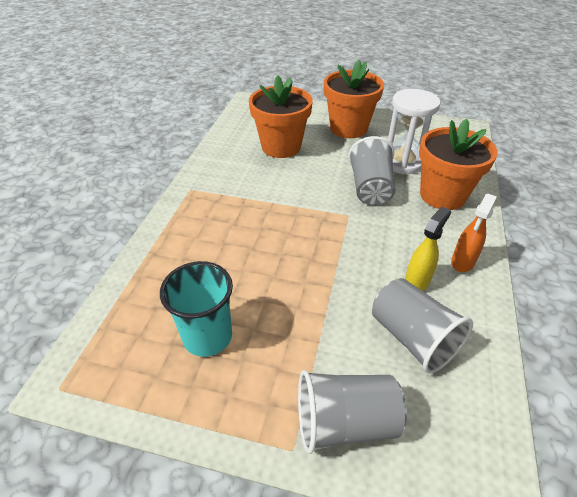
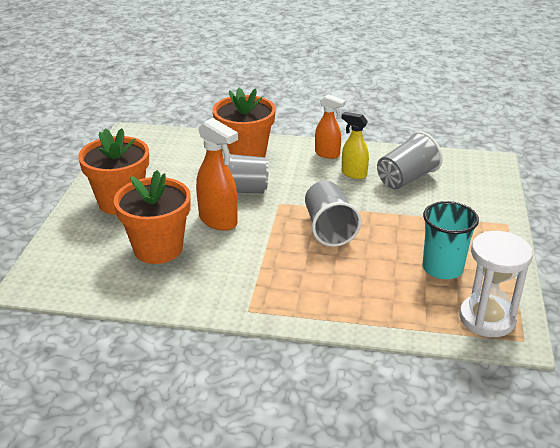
camera: 95 degrees left, 10 degrees down
(318, 176) = (218, 221): none -> orange spray bottle
(345, 422) = (480, 205): grey cup -> grey cup (329, 228)
(402, 162) = (192, 171): white hourglass -> white hourglass (487, 318)

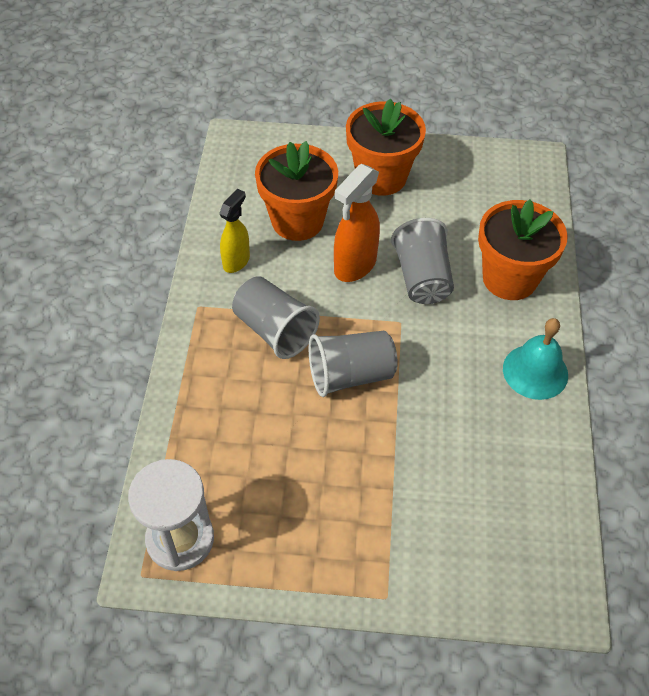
camera: 85 degrees right, 20 degrees up
(327, 154) = (535, 371): orange spray bottle -> turquoise bell
(353, 174) = (487, 403): yellow spray bottle -> yellow spray bottle (236, 261)
(406, 179) = (487, 470): grey cup -> grey cup (274, 330)
(442, 268) = (276, 499): turquoise cup -> none

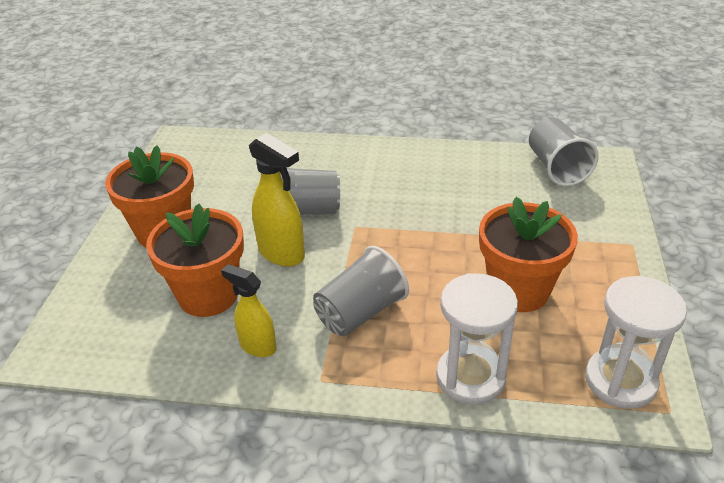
camera: 85 degrees left, 15 degrees down
(193, 414) = (470, 377): none -> white hourglass
(350, 375) = (416, 259): grey cup -> grey cup (556, 168)
(354, 266) = (282, 253): orange spray bottle -> yellow spray bottle
(509, 278) = (313, 163): orange flower pot -> orange flower pot (518, 290)
(535, 371) = (410, 158): turquoise bell -> none

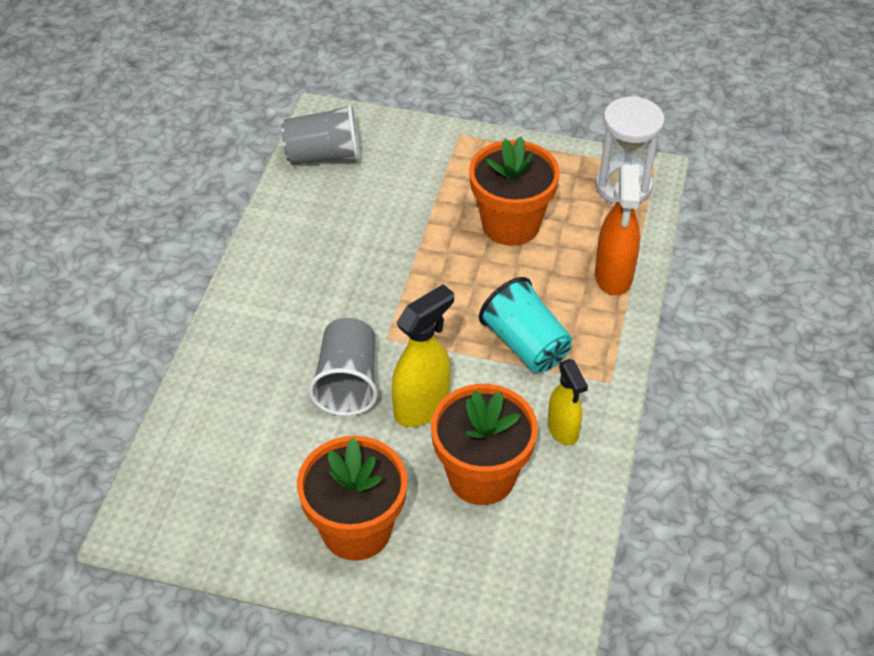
camera: 85 degrees left, 10 degrees up
(257, 346) = (563, 430): yellow spray bottle -> yellow spray bottle turned 60 degrees counterclockwise
(360, 312) = (525, 344): grey cup -> turquoise cup
(470, 377) = (613, 276): white hourglass -> orange spray bottle

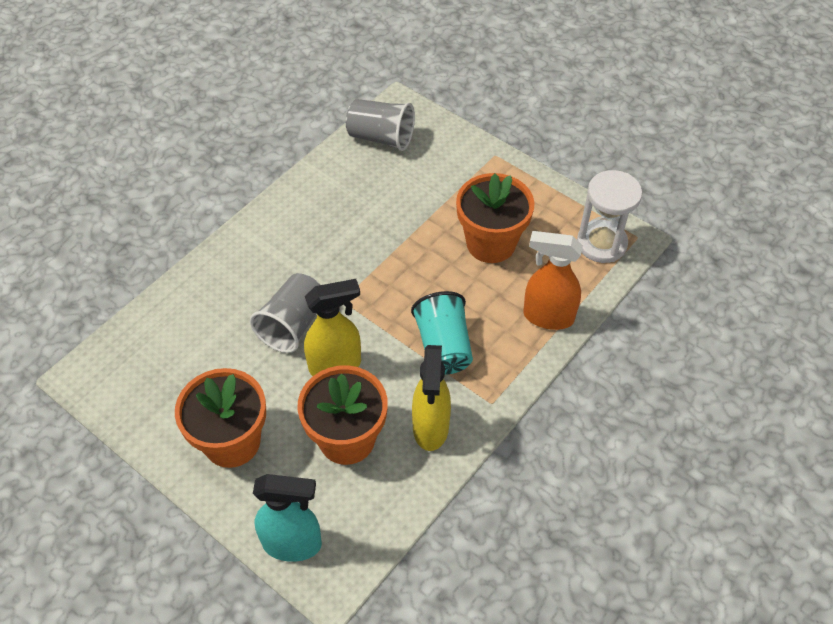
camera: 25 degrees right, 5 degrees up
(490, 605) = (293, 544): none -> turquoise spray bottle
(563, 430) = (430, 428): yellow spray bottle -> yellow spray bottle, size x1.52
(613, 276) = (547, 316): orange spray bottle -> orange spray bottle turned 75 degrees clockwise

